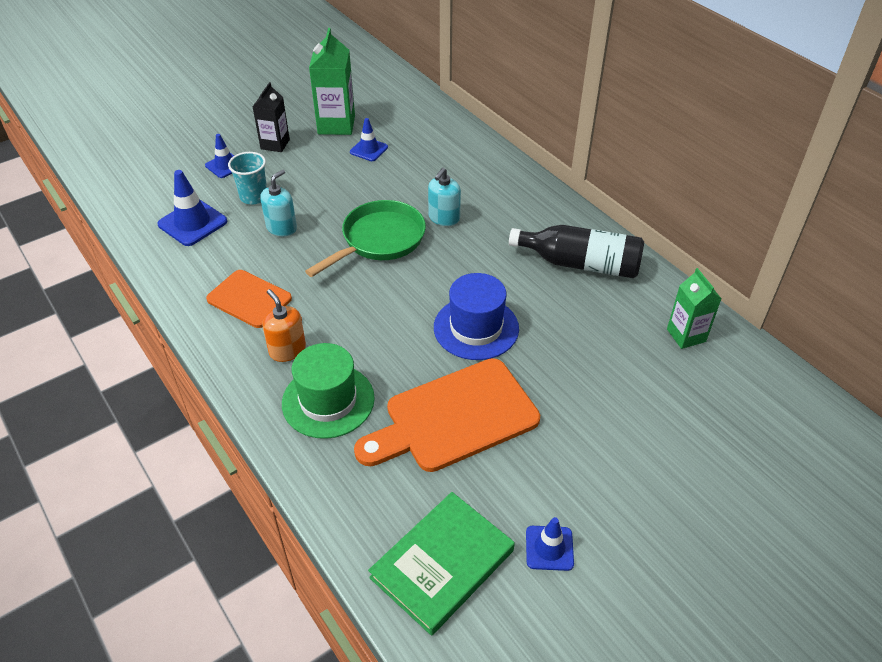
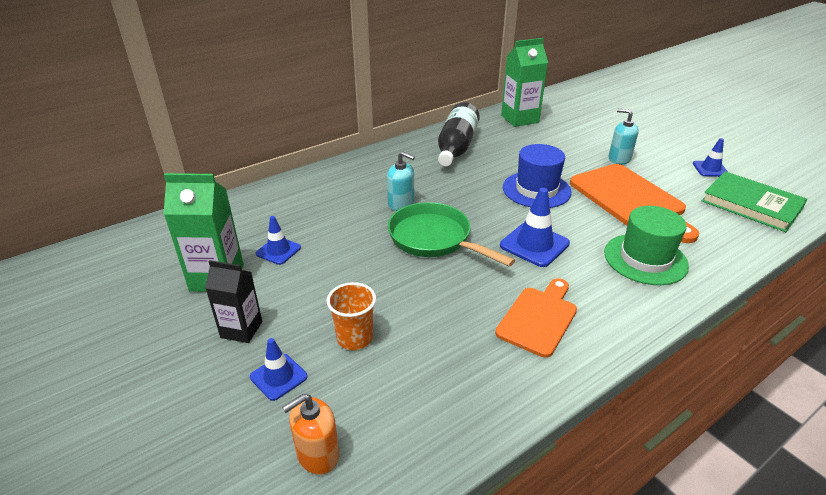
camera: 90 degrees left, 10 degrees down
(192, 223) = (406, 394): blue traffic cone -> blue traffic cone (534, 244)
(254, 197) = (354, 338): turquoise cup -> orange cup
(281, 228) = (415, 308): turquoise soap dispenser -> turquoise soap dispenser (619, 159)
(287, 350) = (598, 287): orange soap dispenser -> orange soap dispenser (317, 454)
(686, 335) = (519, 119): green carton -> green carton, size x1.54

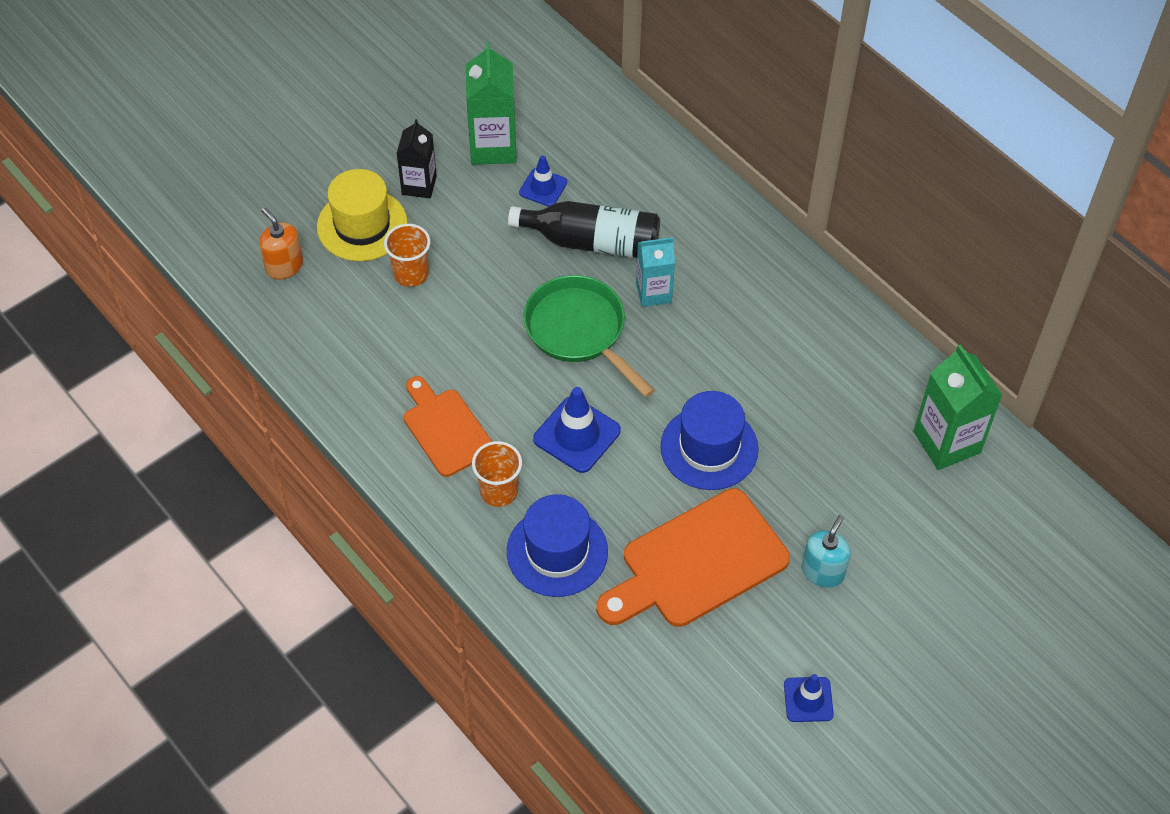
camera: 85 degrees right, 20 degrees up
(278, 377) = (362, 225): blue traffic cone -> yellow hat
(401, 203) = (653, 292): turquoise soap dispenser -> turquoise carton
(434, 239) = (579, 331): green pan -> green pan turned 75 degrees counterclockwise
(456, 147) = (824, 351): black bottle -> black bottle (592, 242)
(539, 318) = (445, 428): orange cutting board -> orange cutting board turned 150 degrees counterclockwise
(598, 287) = (499, 491): none -> orange cup
(645, 259) = (557, 551): green hat -> blue hat
(751, 204) = (703, 723): green book -> none

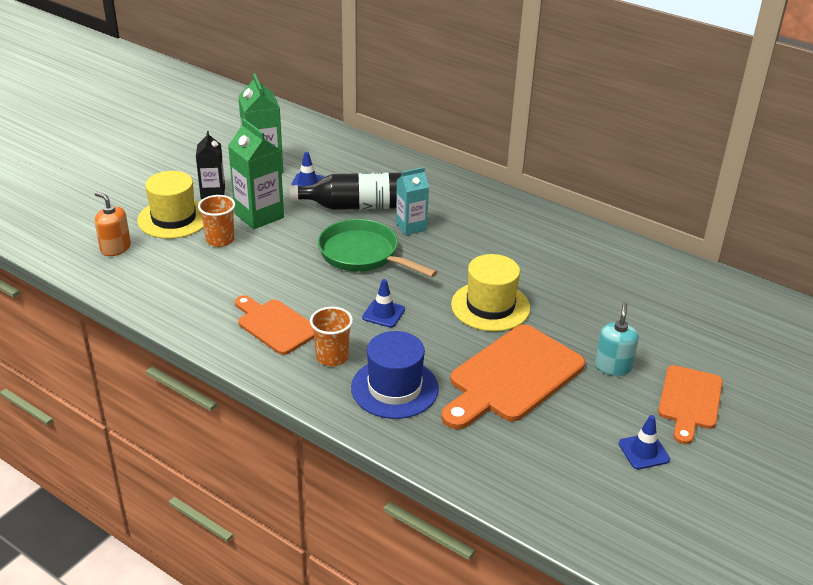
camera: 15 degrees left, 20 degrees down
(577, 435) = (383, 313): blue traffic cone -> blue traffic cone, size x0.63
(709, 448) = (490, 306): blue hat -> yellow hat
(892, 640) = (689, 401): none -> orange cutting board
(947, 442) = (664, 278): green carton -> green carton (259, 215)

